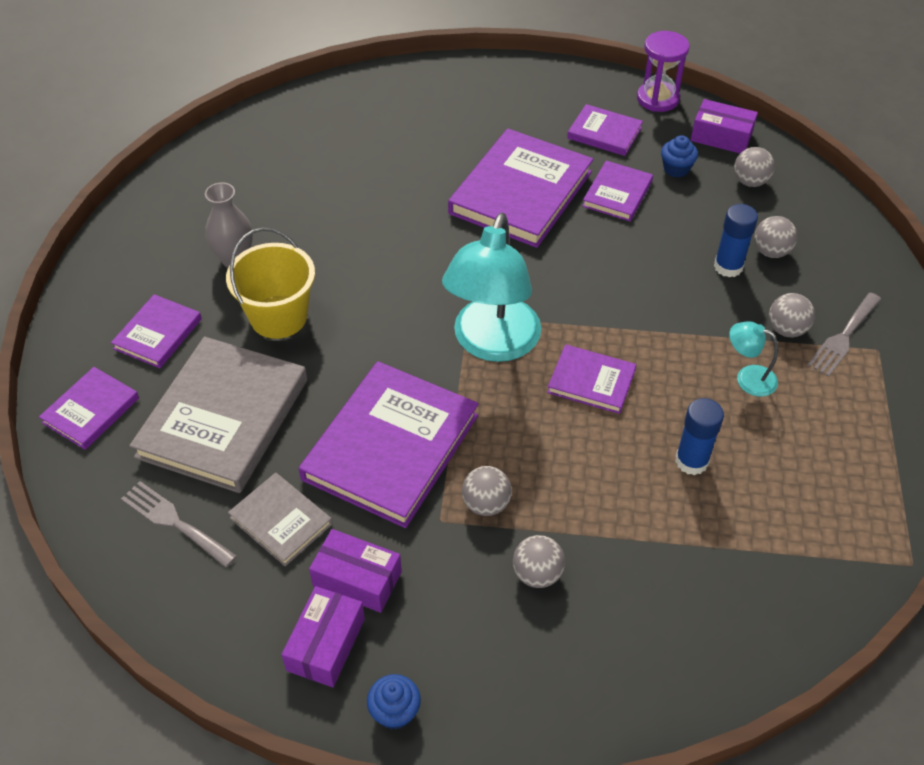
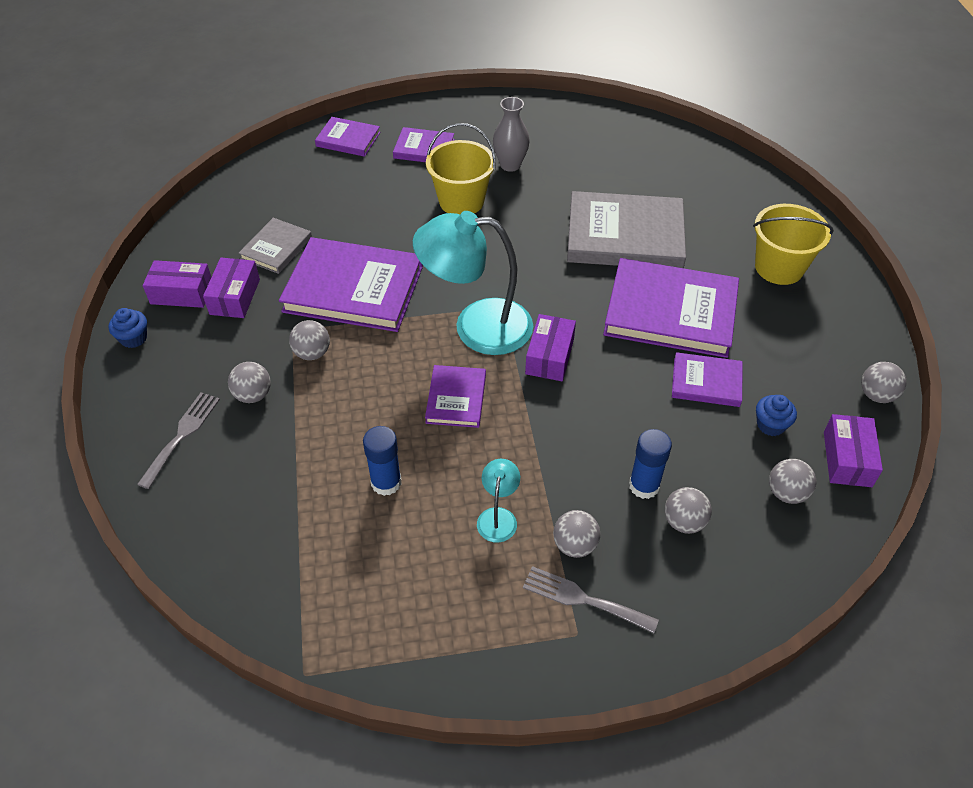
camera: 75 degrees right, 0 degrees up
(174, 522) = (267, 200): grey fork -> grey fork (182, 435)
(223, 418) = (358, 198): grey book -> grey book (625, 236)
(488, 106) = (779, 267): none -> yellow bucket
(553, 294) = (549, 356): none -> purple box
(604, 133) = (792, 359): purple book -> none
(658, 99) = (876, 395): purple hourglass -> grey ball

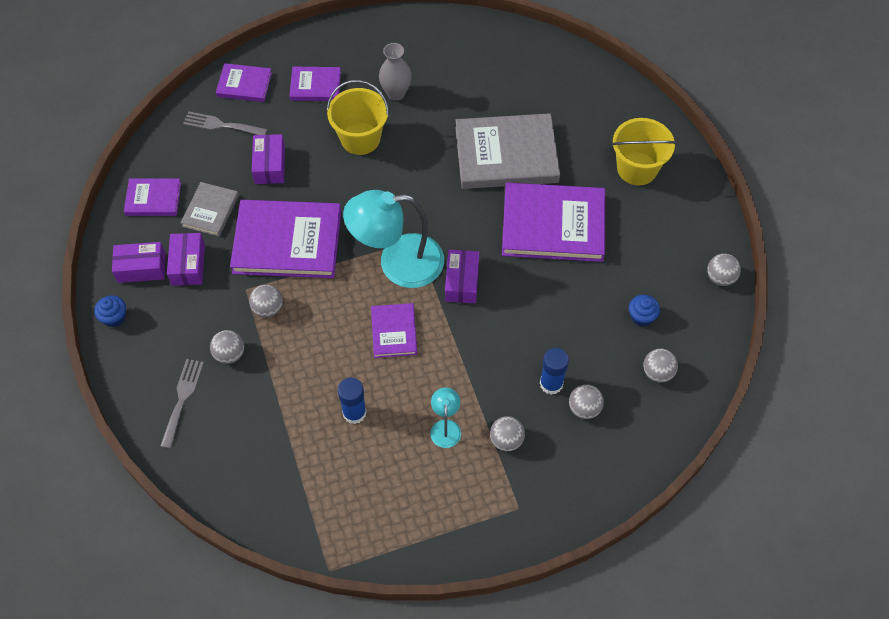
camera: 10 degrees left, 10 degrees up
(583, 599) = (518, 481): grey fork -> grey fork (221, 125)
(706, 382) = (588, 286): purple book -> purple book (153, 199)
(847, 459) = (700, 337): purple box -> purple box (270, 165)

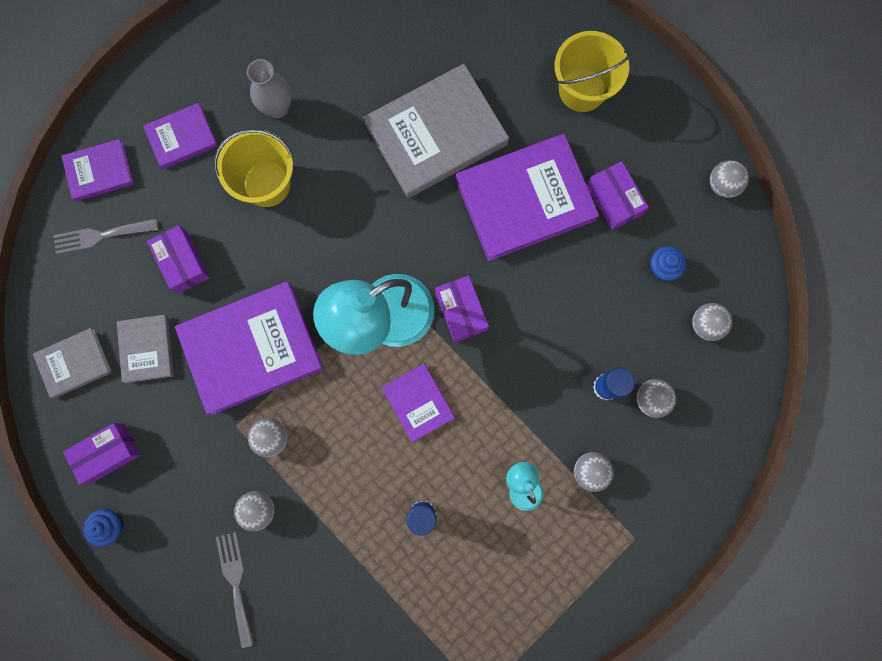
camera: 25 degrees left, 20 degrees up
(153, 199) = (74, 363): purple book -> grey book
(188, 264) = (157, 425): purple box -> purple box (614, 200)

